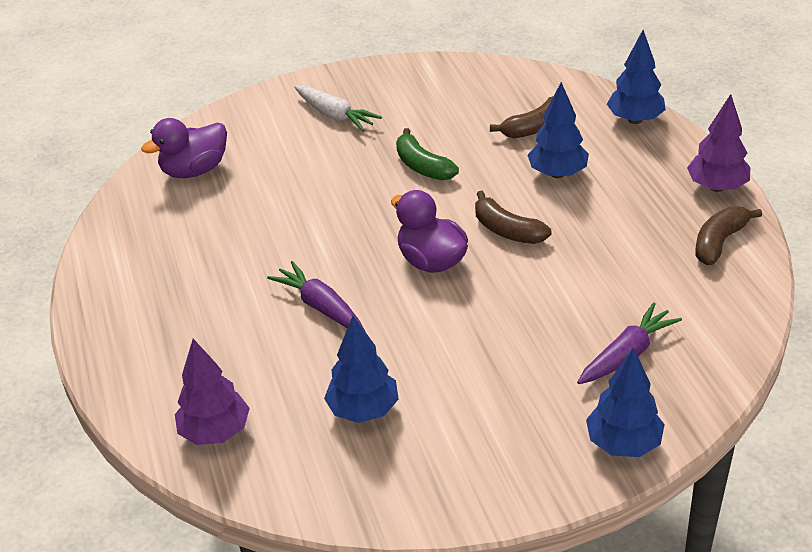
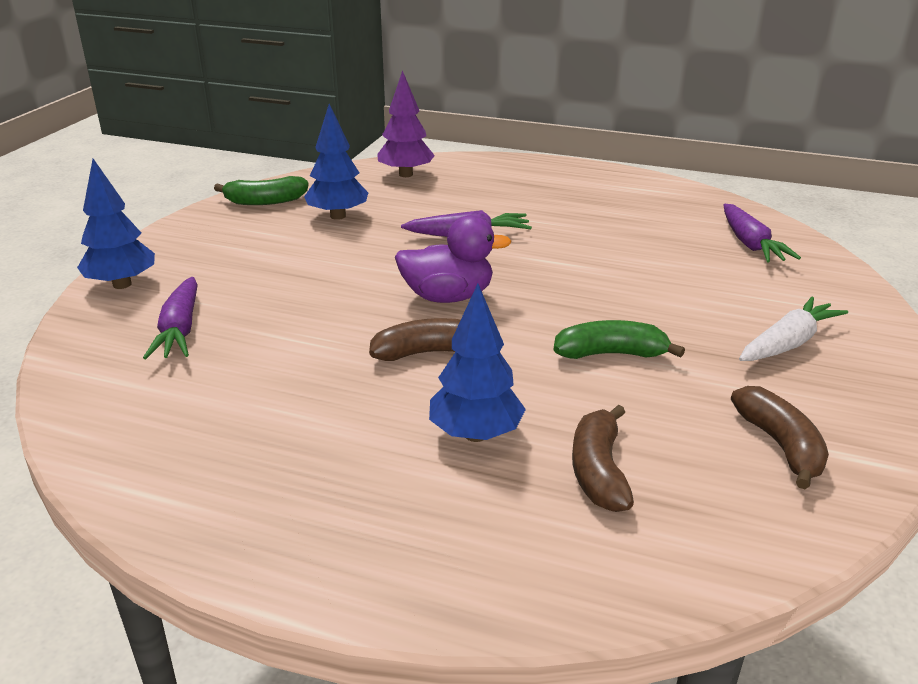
camera: 125 degrees right, 10 degrees down
(194, 170) = (750, 244): purple duck -> purple carrot
(335, 115) = (788, 343): white carrot -> white carrot turned 150 degrees clockwise
(385, 488) = (265, 201): none -> green banana
(635, 119) = (506, 583): blue tree -> none
(716, 187) = (258, 551): purple tree -> none
(719, 242) = (182, 477): brown banana -> brown banana (780, 445)

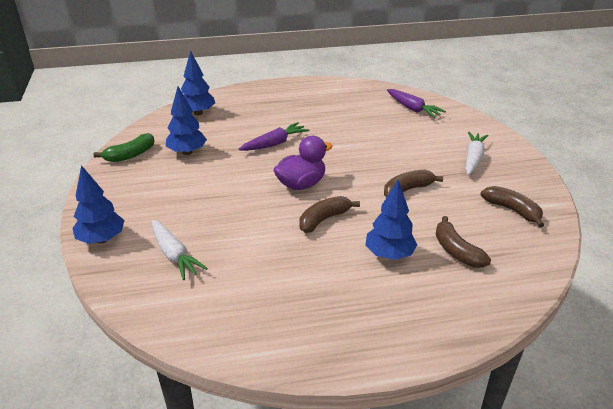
camera: 30 degrees left, 5 degrees up
(180, 330) = (174, 255): purple carrot -> white carrot
(406, 174) = (198, 113): purple tree -> blue tree
(611, 354) = (407, 190): green banana -> brown banana

